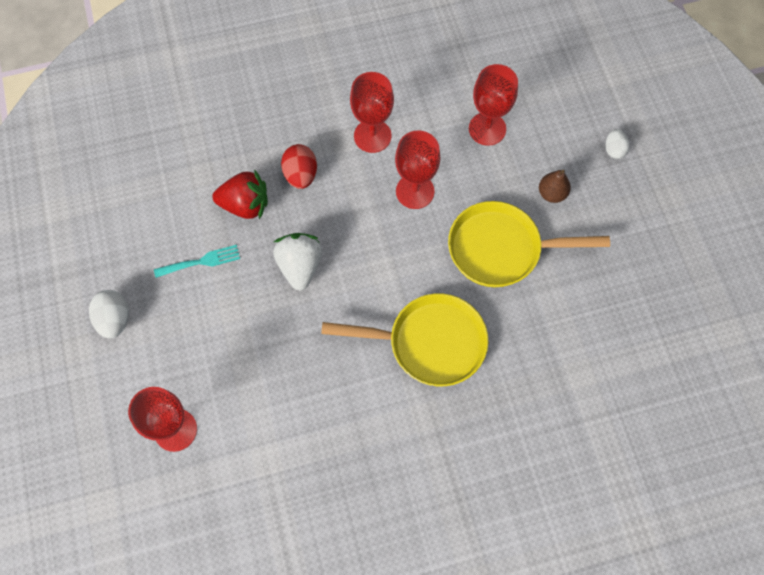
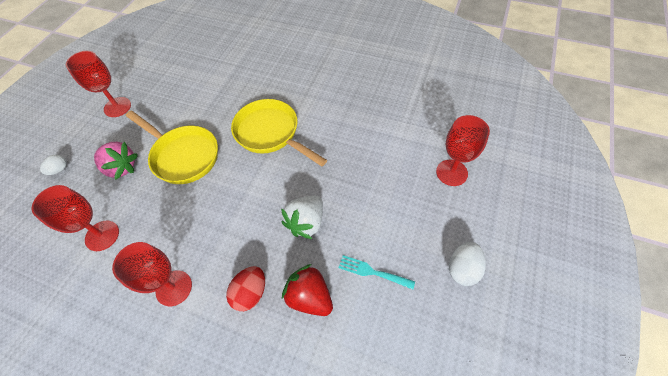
camera: 140 degrees left, 10 degrees down
(415, 191) = (190, 224): red goblet -> red goblet (117, 107)
(552, 193) = (121, 168): brown pear -> pink strawberry

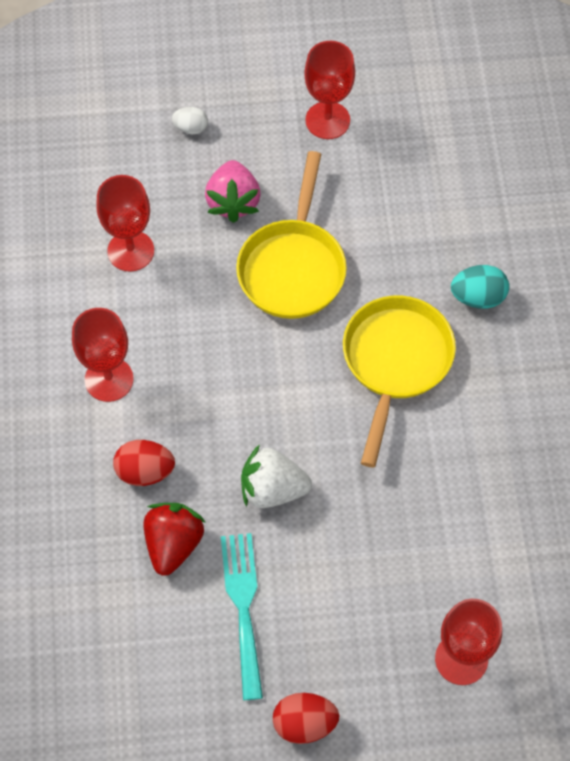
camera: 60 degrees right, 5 degrees up
(260, 87) = (478, 297): none -> turquoise egg
(372, 272) = (243, 607): turquoise fork -> turquoise fork, size x1.53
(463, 269) = (304, 723): white egg -> red egg

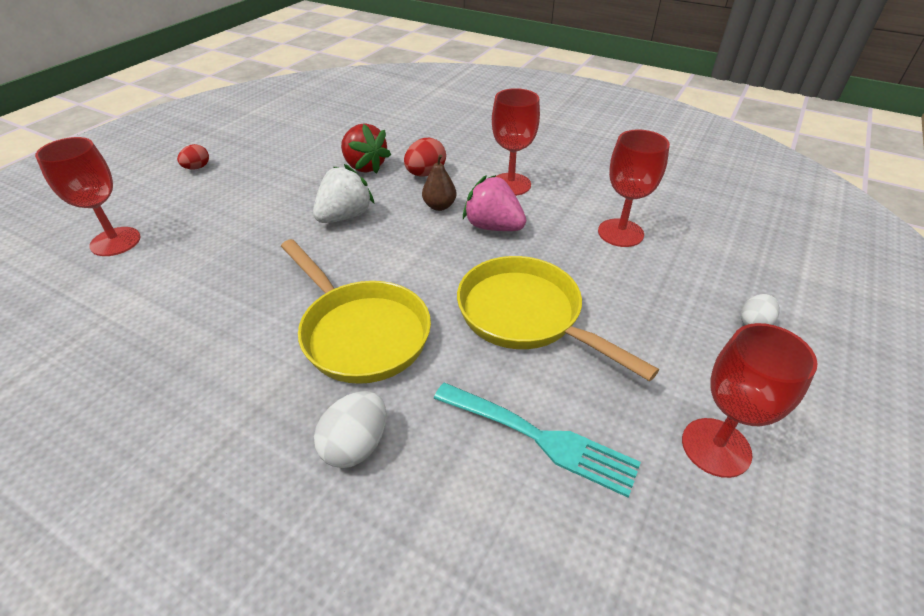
camera: 125 degrees right, 20 degrees down
(195, 418) = (439, 206): none -> brown pear
(233, 202) = (635, 311): pink strawberry -> pink strawberry (493, 227)
(243, 607) = (291, 174): turquoise fork -> turquoise fork (541, 438)
(304, 723) = (197, 168): red egg -> red egg, size x0.66
(478, 297) = (356, 445): turquoise egg -> white egg

